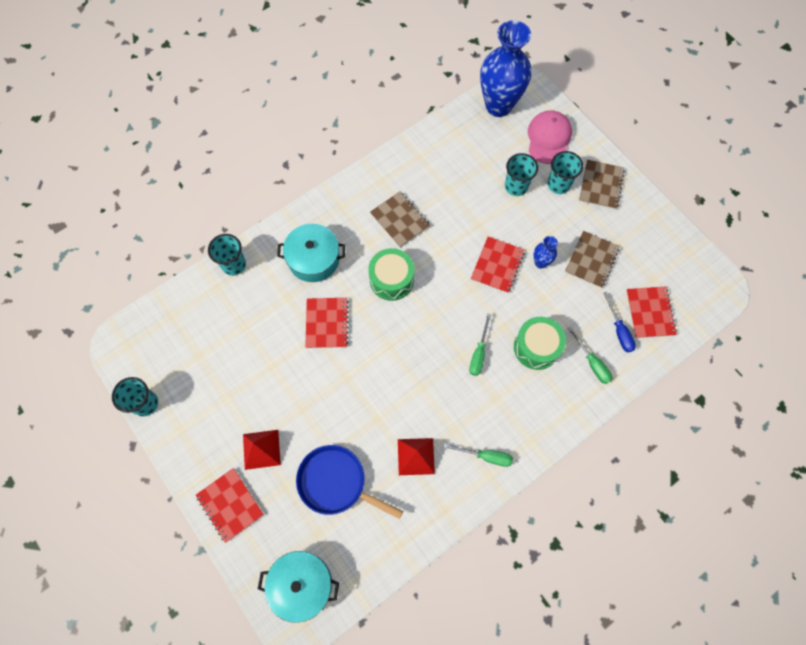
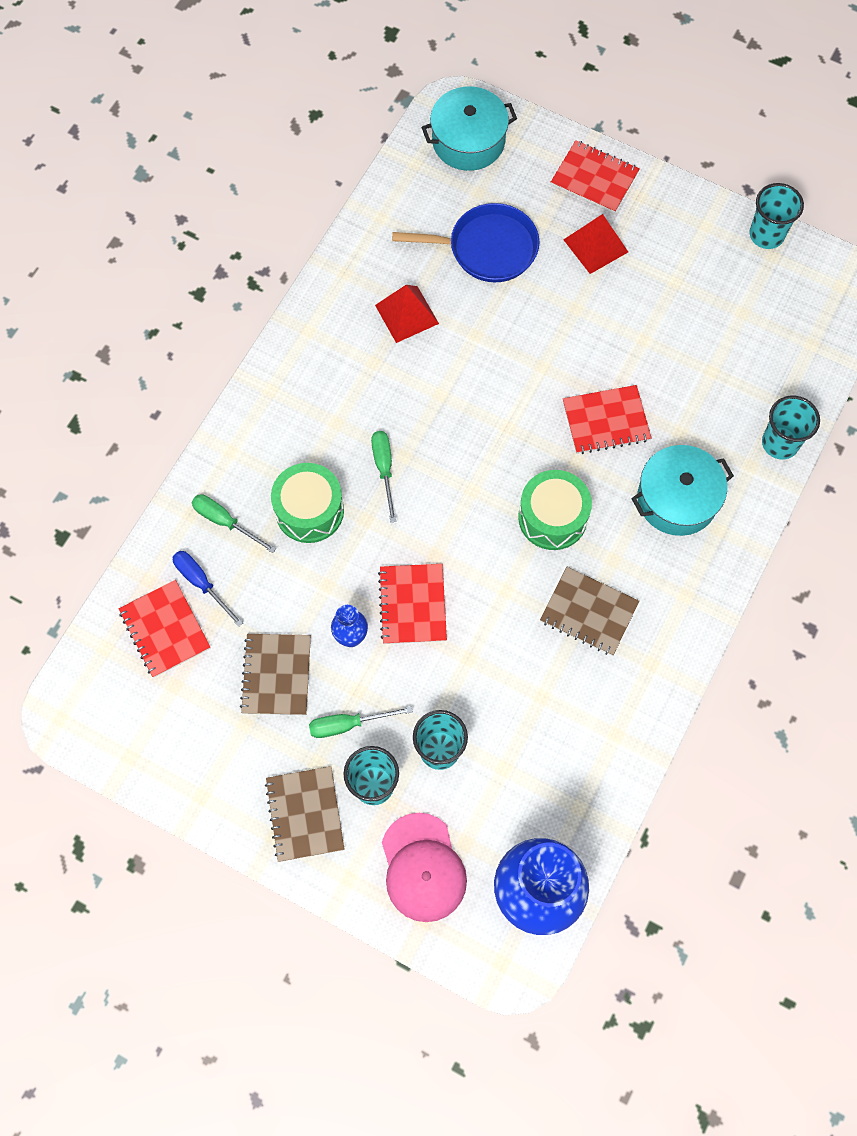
camera: 155 degrees right, 0 degrees up
(327, 323) = (606, 421): red notebook -> red notebook turned 75 degrees counterclockwise
(485, 456) = (321, 349): green screwdriver -> green screwdriver (348, 724)

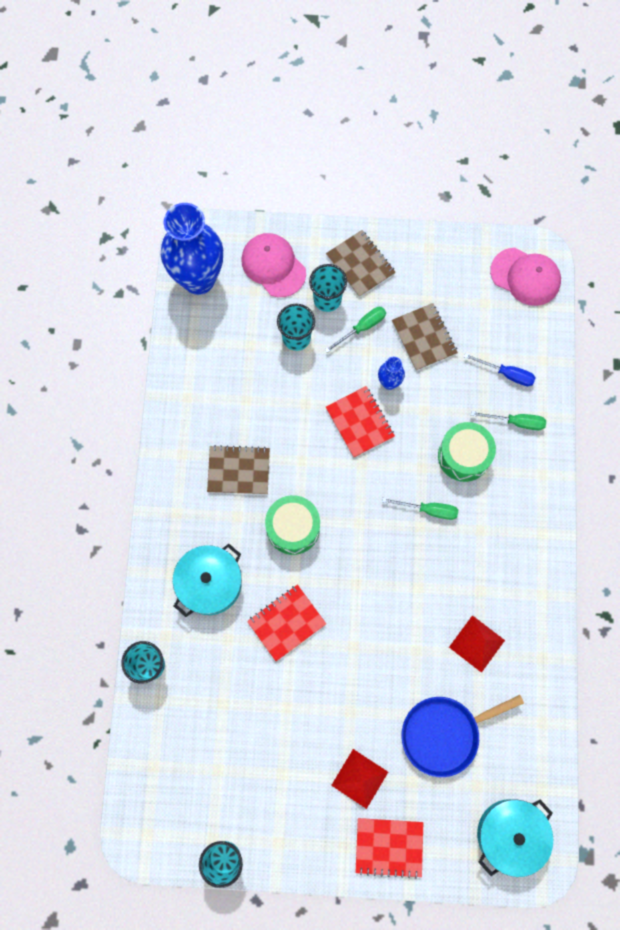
camera: 155 degrees right, 5 degrees up
(101, 696) = (525, 276): none -> pink cap
(165, 629) = (512, 334): red notebook -> none
(384, 469) = (428, 510): green screwdriver -> green screwdriver turned 45 degrees counterclockwise

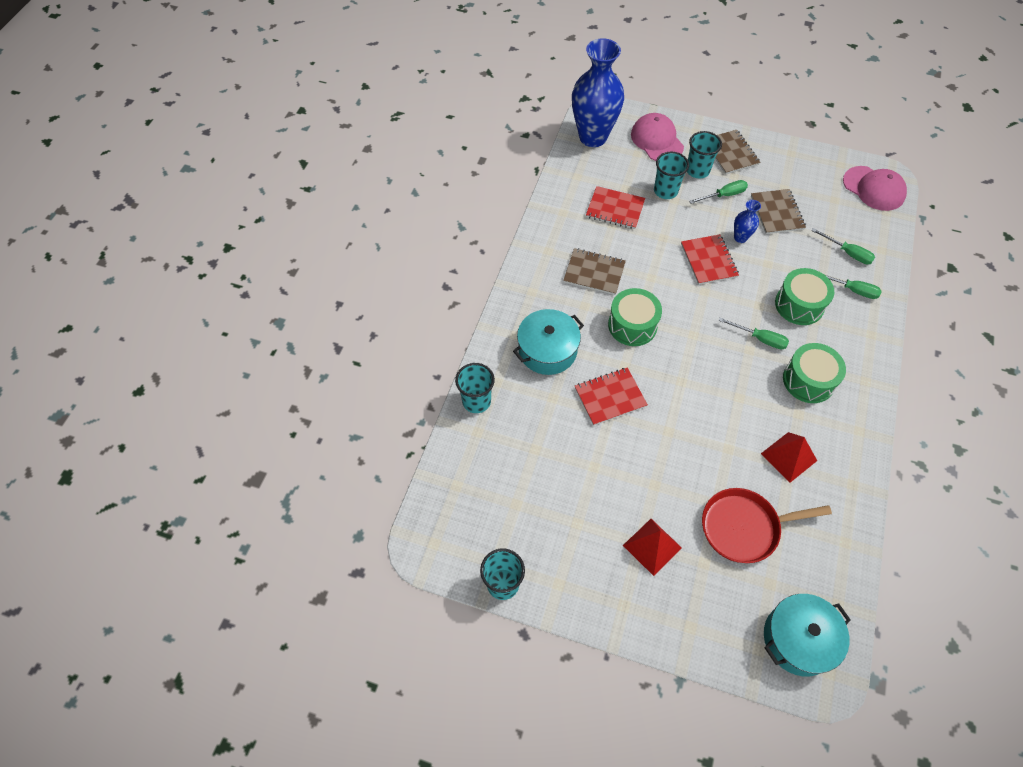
camera: 15 degrees right, 15 degrees down
(389, 847) = (669, 618): red notebook -> red notebook (615, 209)
(444, 733) = (744, 527): blue pan -> red pan
(485, 548) = (808, 380): none -> green drum
(506, 374) = (847, 253): blue screwdriver -> green screwdriver

